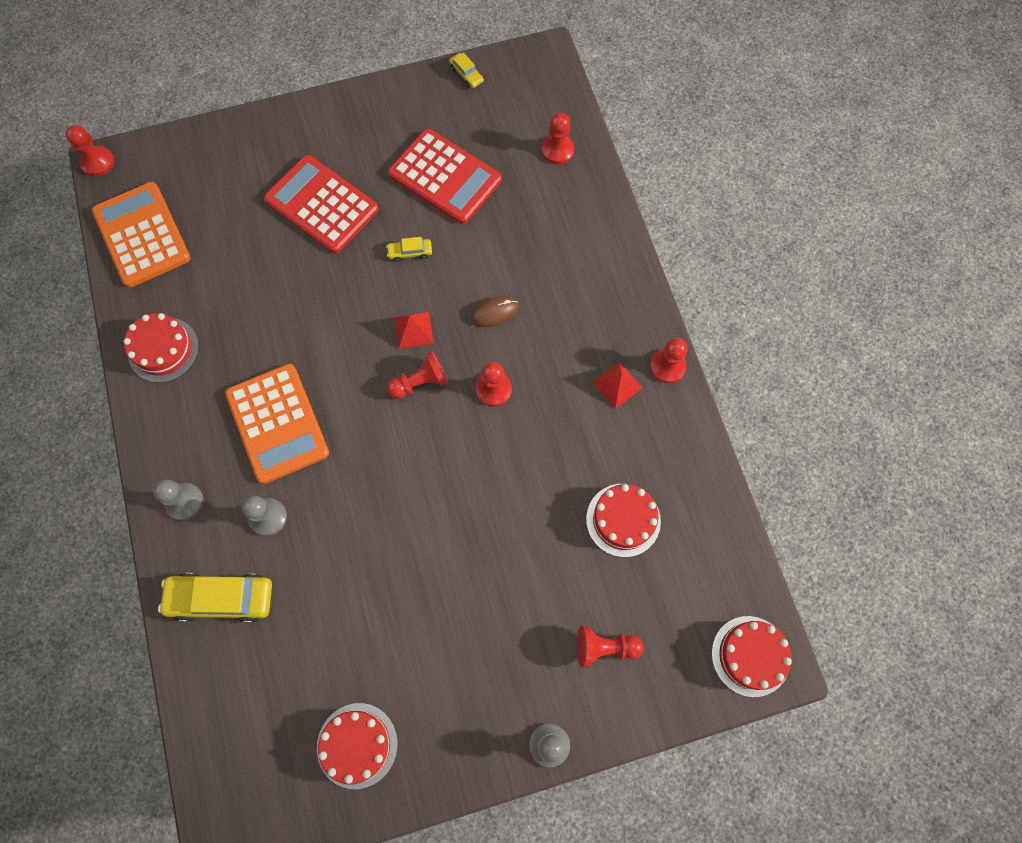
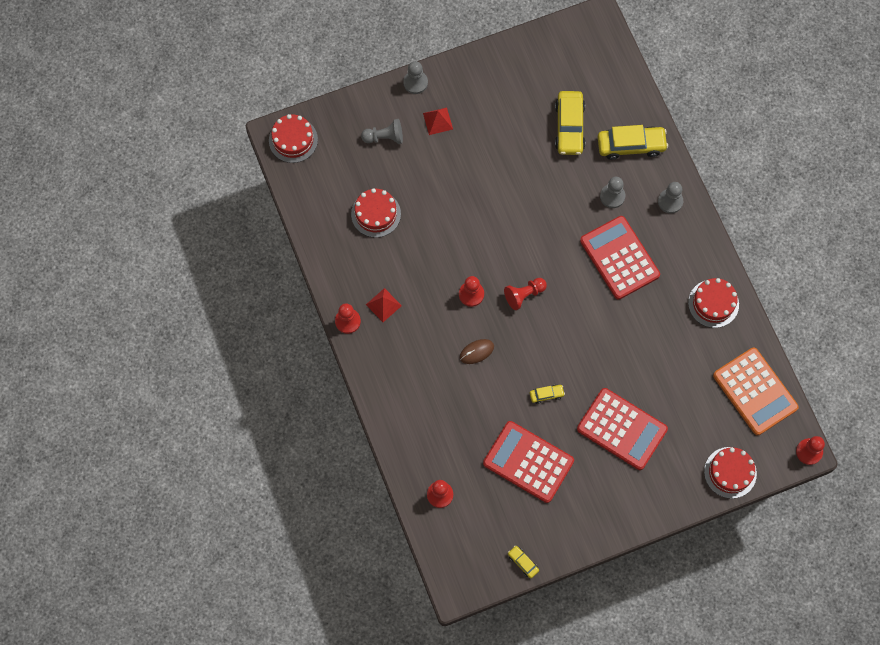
camera: 175 degrees right, 0 degrees up
(277, 423) = (619, 258): orange calculator -> red calculator
(311, 639) = (569, 127): none -> yellow car
(357, 745) = (530, 73): red cake -> red cake (730, 472)
(413, 330) = (534, 333): red pyramid -> red pyramid (438, 121)
(604, 647) = (384, 137): red pawn -> grey pawn

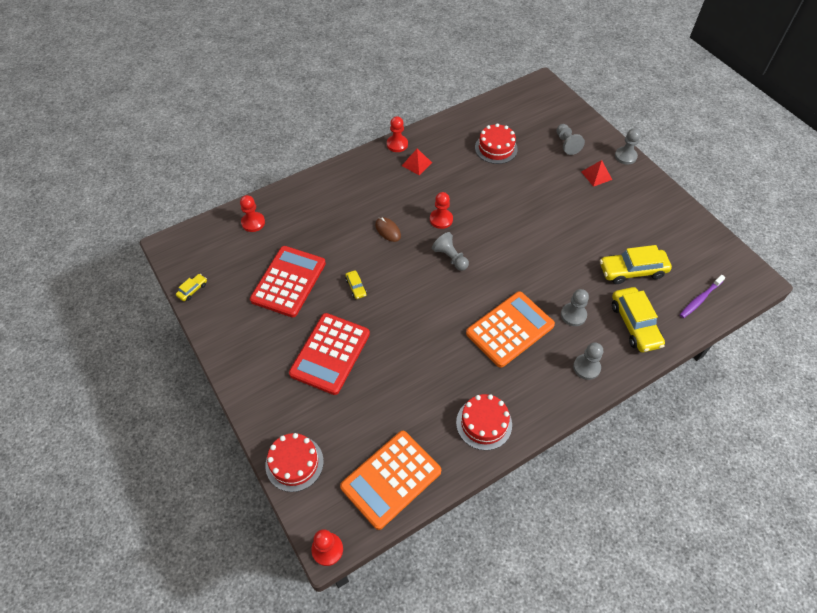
camera: 80 degrees right, 15 degrees down
(293, 140) = (542, 92): red cake -> none
(524, 295) = (450, 257): red pawn -> grey pawn
(612, 78) = (700, 299): none -> purple toothbrush
(619, 258) = (510, 329): red calculator -> orange calculator

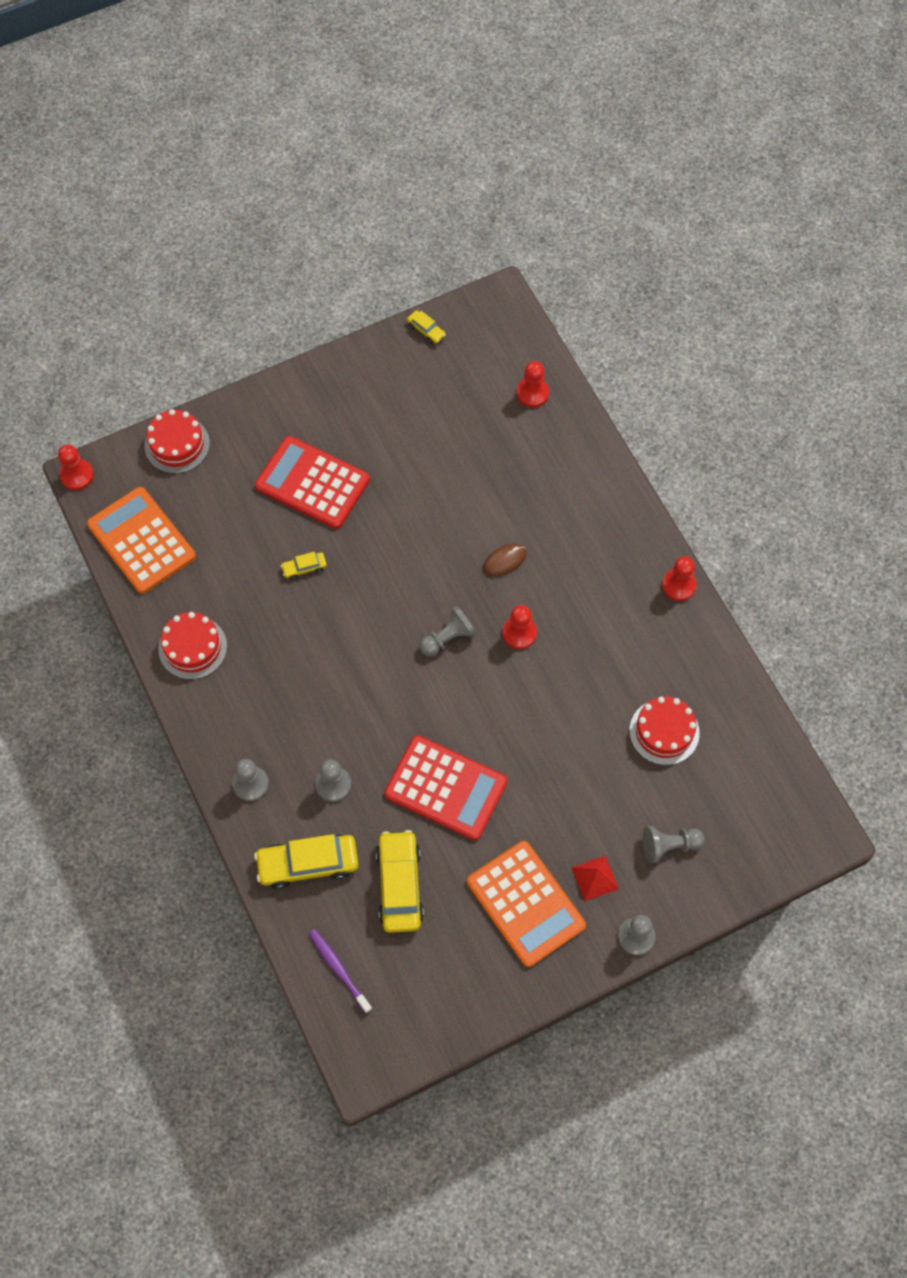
camera: 95 degrees right, 10 degrees up
(288, 281) = (427, 437): red calculator -> red calculator (446, 788)
(356, 287) = (410, 516): yellow car -> yellow car (304, 568)
(416, 164) = (634, 610): red pyramid -> none
(510, 329) = (321, 698): orange calculator -> orange calculator (526, 903)

